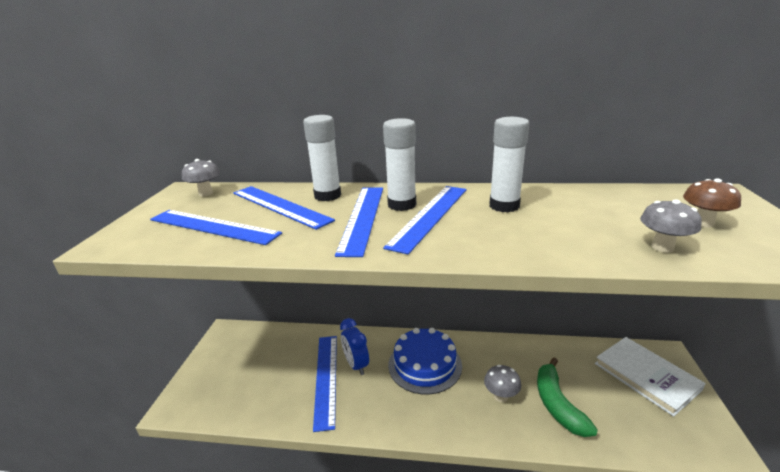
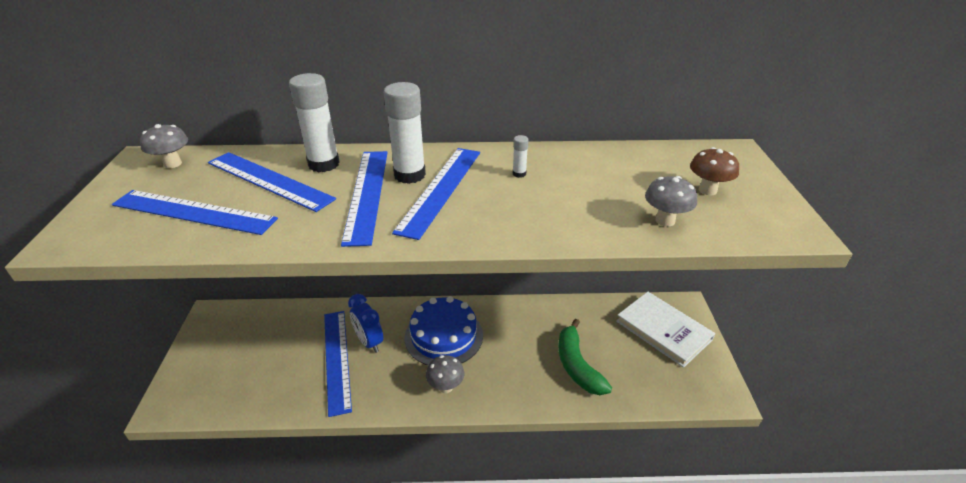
camera: 10 degrees left, 10 degrees up
(501, 396) = (522, 362): grey mushroom -> grey mushroom (446, 387)
(504, 206) = (519, 174): white glue stick -> white glue stick, size x0.44

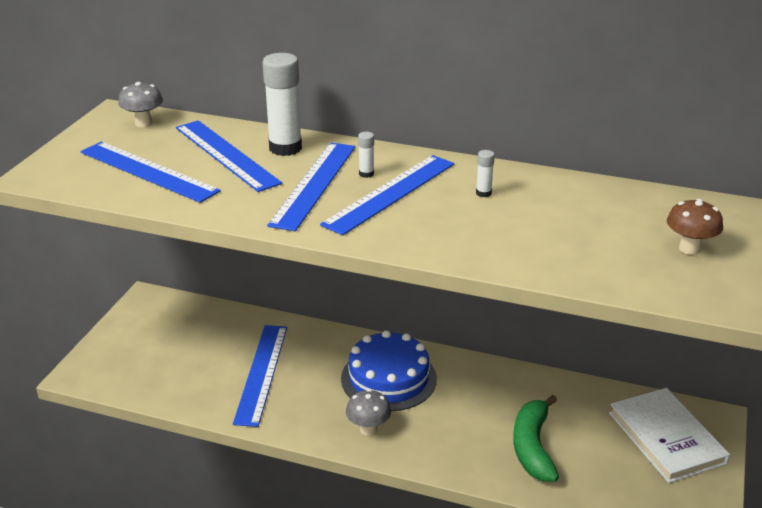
camera: 20 degrees right, 5 degrees down
(369, 342) = (303, 364): blue clock -> none
(409, 175) = (366, 174): white glue stick -> white glue stick, size x0.44
(665, 220) = (612, 268): grey mushroom -> none

